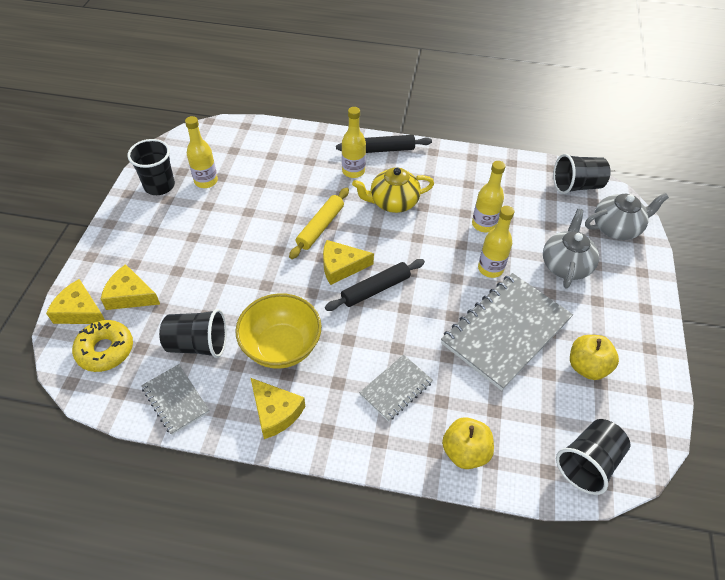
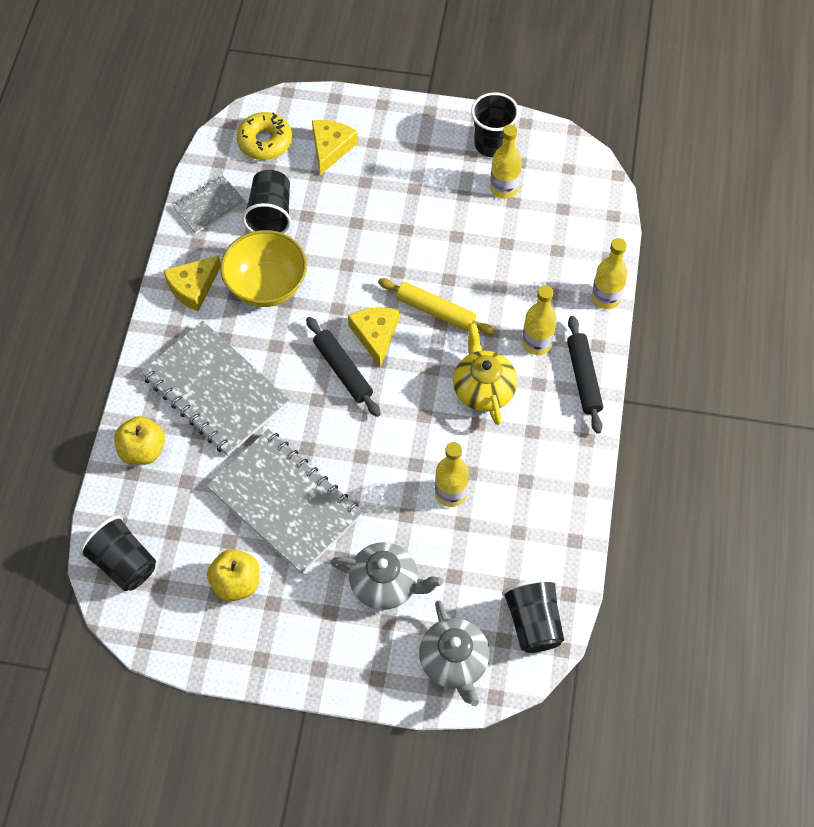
camera: 90 degrees right, 10 degrees up
(80, 311) = (311, 111): yellow cheese -> none
(396, 388) = (215, 390): grey notebook -> grey notebook, size x1.96
(490, 269) = (377, 494): yellow bottle -> yellow bottle (606, 297)

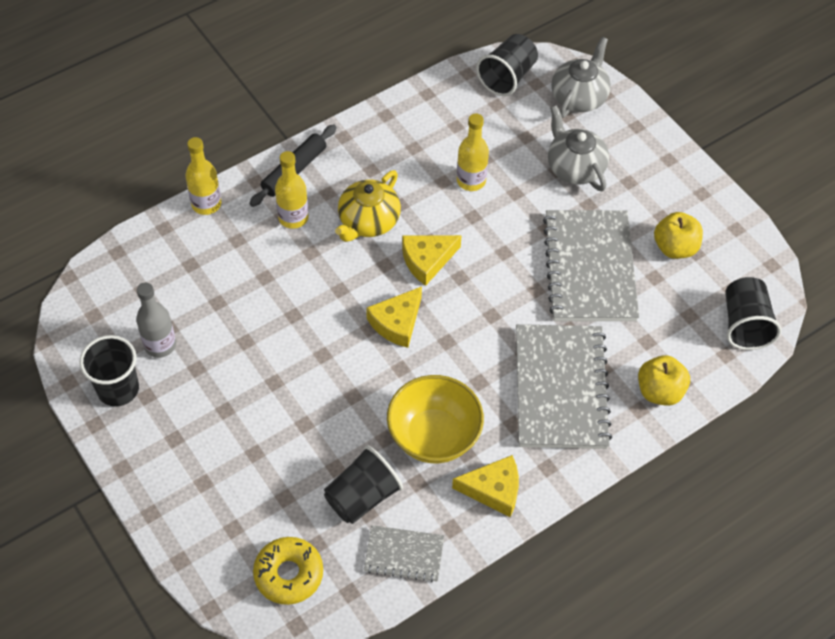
camera: 135 degrees left, 5 degrees down
(331, 148) = (242, 512): yellow cheese -> yellow cheese (427, 260)
(343, 370) = (450, 319): black rolling pin -> none
(435, 311) = (333, 300): yellow rolling pin -> none
(504, 188) = (160, 345): yellow bottle -> grey bottle

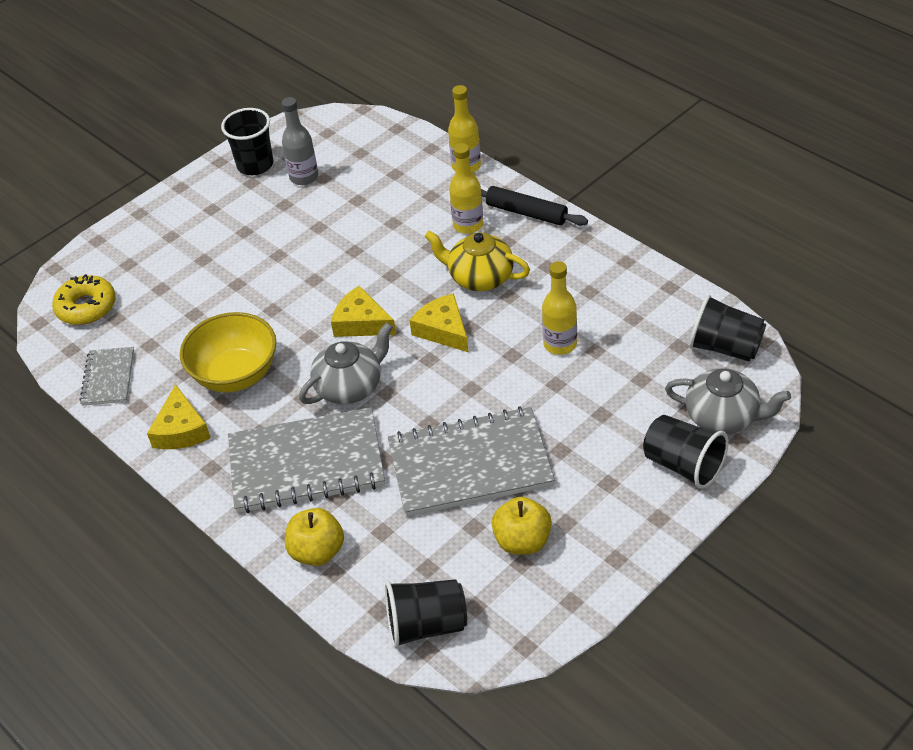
camera: 85 degrees right, 10 degrees down
(362, 496) = (165, 338): black cup -> black cup (683, 465)
(575, 167) = (612, 429): grey teapot -> grey teapot (350, 386)

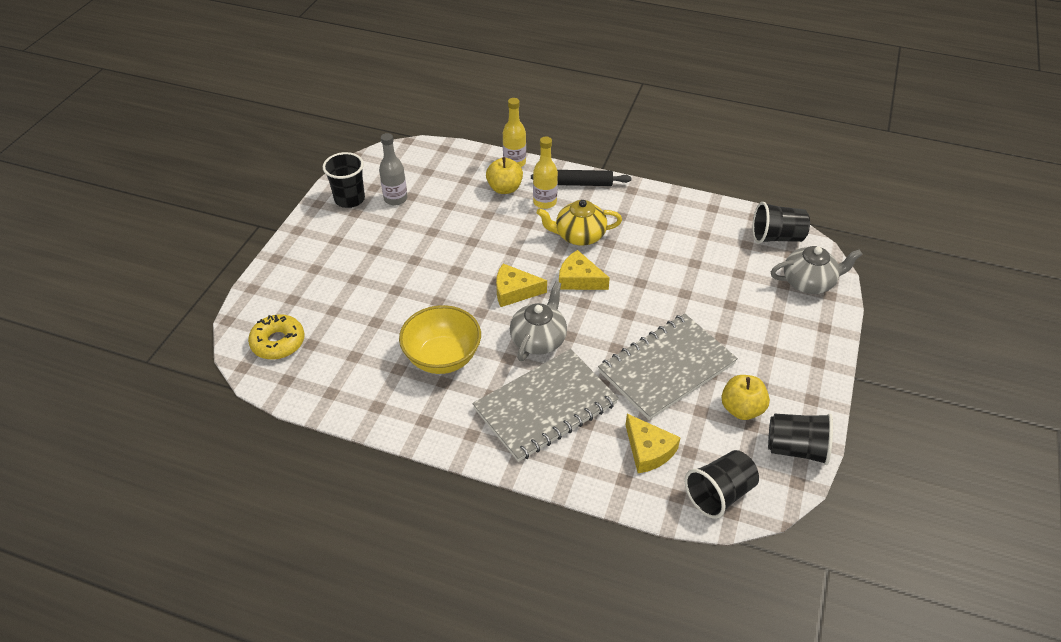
camera: 30 degrees left, 0 degrees up
(108, 378) = (336, 392): grey notebook -> none
(181, 430) = (426, 413): yellow cheese -> yellow cheese (648, 450)
(317, 551) = (600, 469): yellow apple -> yellow apple (504, 188)
(560, 344) = (668, 266): yellow bottle -> none
(683, 465) = (808, 322): black cup -> black cup (796, 449)

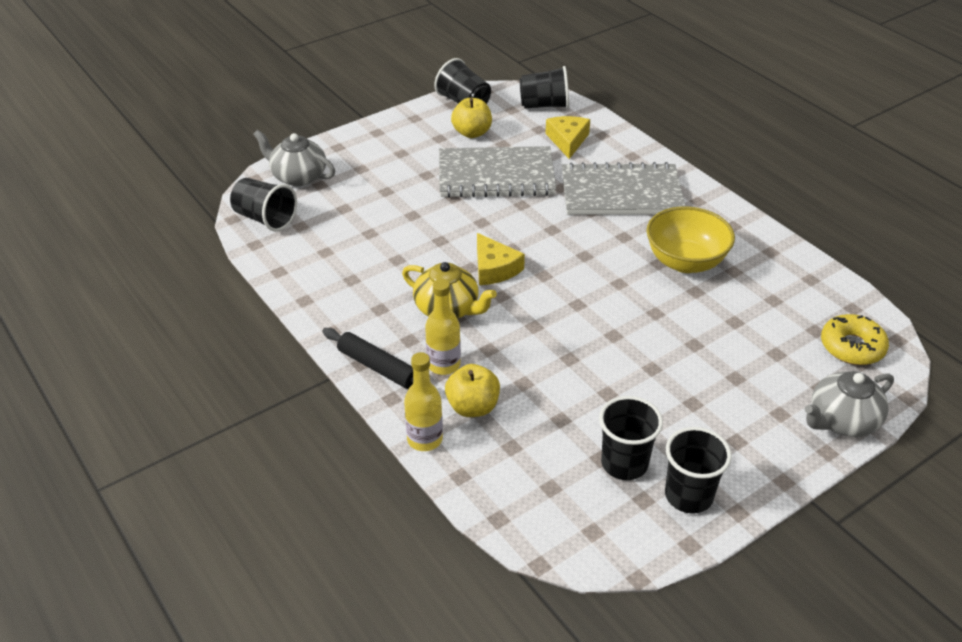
camera: 145 degrees left, 5 degrees down
(395, 199) = (624, 463): grey bottle -> black cup
(514, 291) = (569, 286): yellow cheese -> none
(539, 339) = (583, 238): grey teapot -> grey teapot (842, 420)

